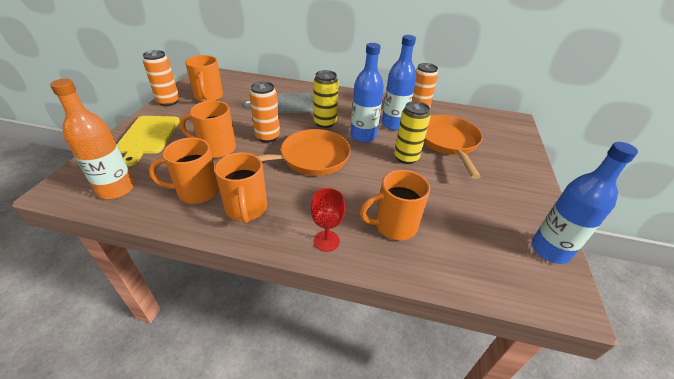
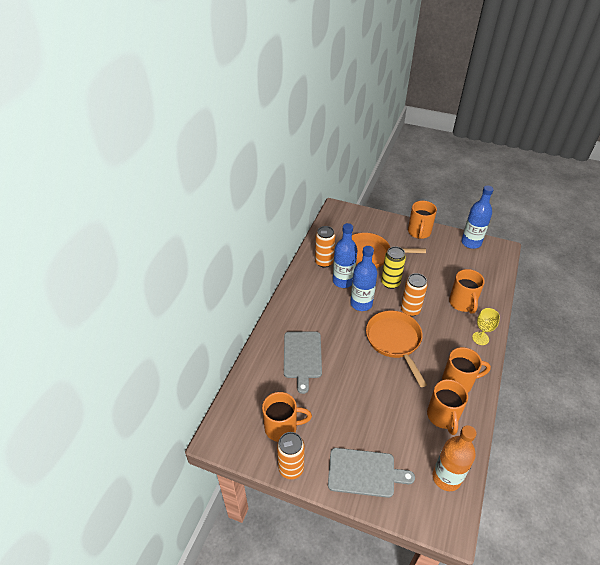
camera: 80 degrees left, 5 degrees up
(148, 136) = (364, 473): yellow cutting board -> grey cutting board
(216, 149) = (384, 409): orange mug -> orange mug (419, 232)
(267, 137) = (363, 370): orange can -> orange can (410, 310)
(325, 123) = (340, 327): yellow can -> none
(326, 241) = (480, 338): red goblet -> yellow goblet

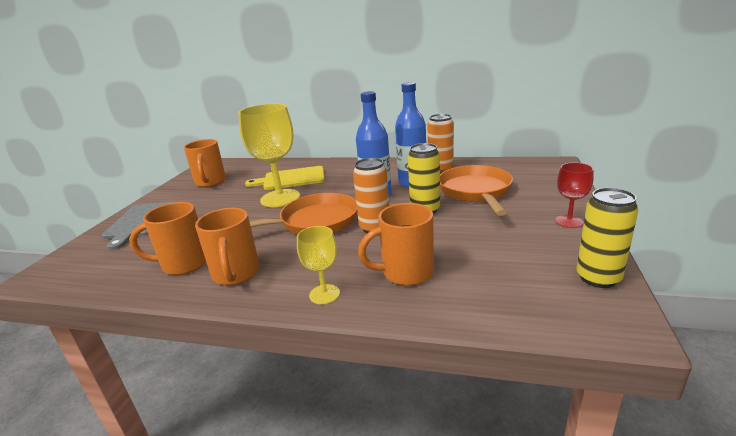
camera: 85 degrees right, 20 degrees down
(291, 468) = (167, 191): orange can -> none
(302, 357) = (291, 179): grey cutting board -> yellow cutting board
(345, 363) = (280, 198): none -> yellow goblet
(419, 232) = (569, 221): orange mug -> red goblet
(446, 478) = (97, 270): orange bottle -> none
(471, 242) = (598, 278): blue bottle -> yellow can

